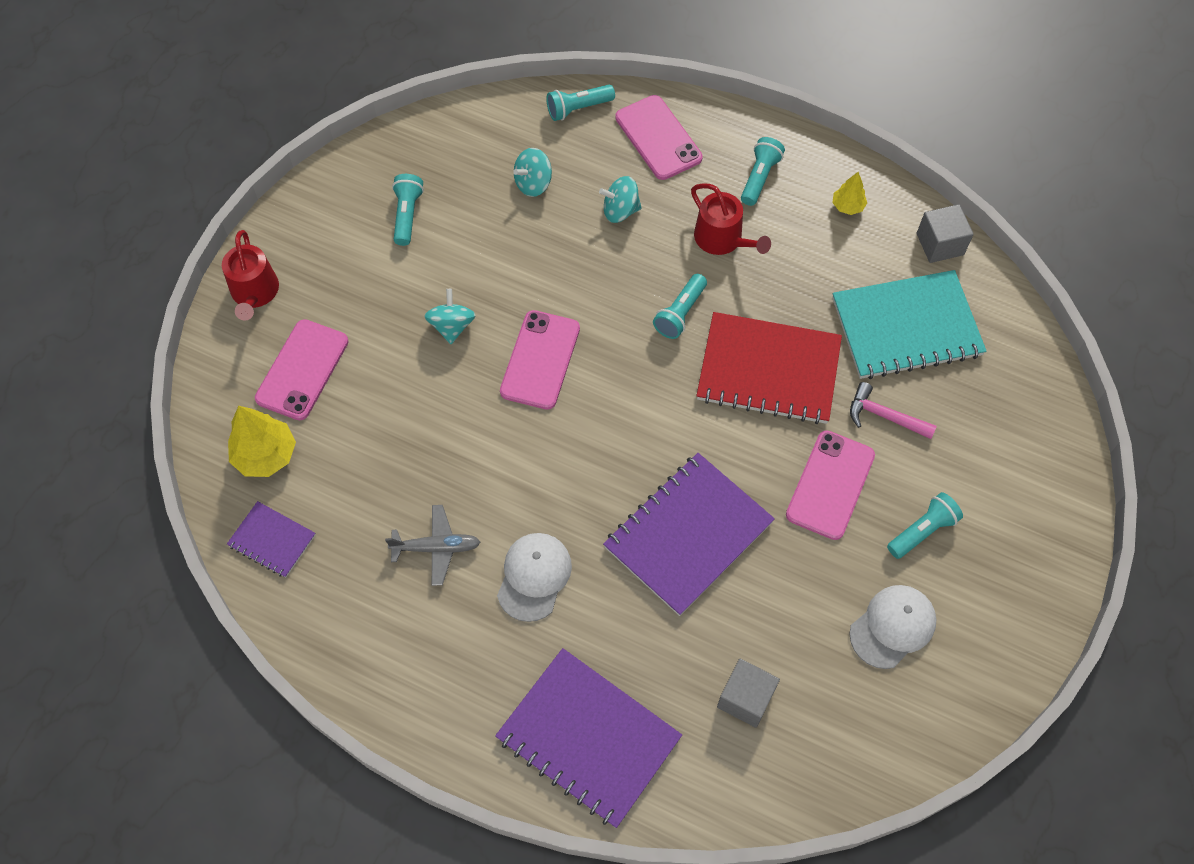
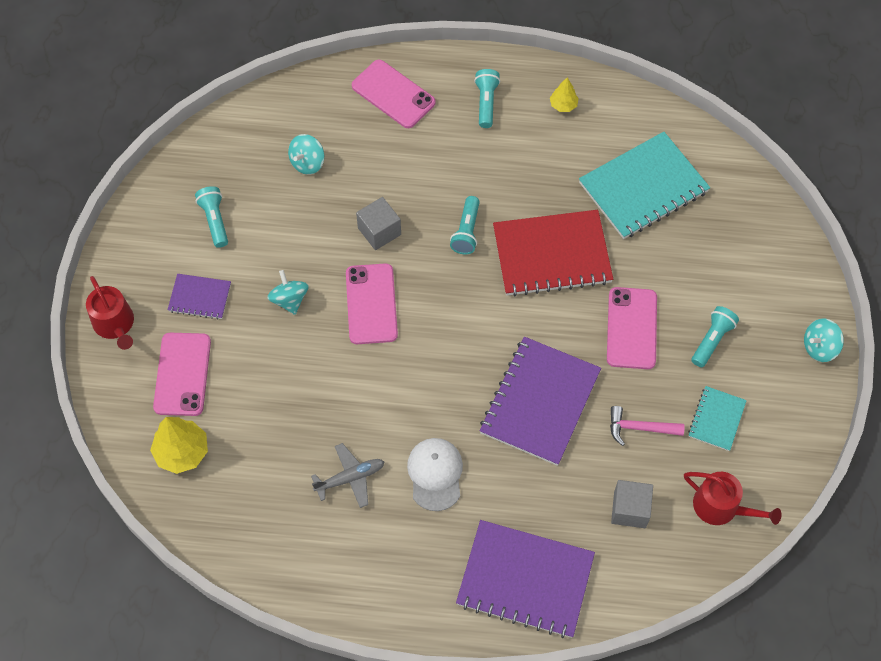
camera: 20 degrees left, 0 degrees up
(272, 540) = (217, 517): purple notebook -> purple notebook (200, 297)
(578, 108) = (319, 89): turquoise flashlight -> none
(620, 210) = (386, 163): turquoise spinning top -> turquoise spinning top (819, 347)
(722, 239) = (476, 162): red watering can -> red watering can (721, 507)
(884, 416) = (652, 262): pink hammer -> pink hammer (639, 428)
(892, 627) = (716, 419): white cap -> turquoise notebook
(940, 244) = (644, 114): grey cube -> grey cube (379, 231)

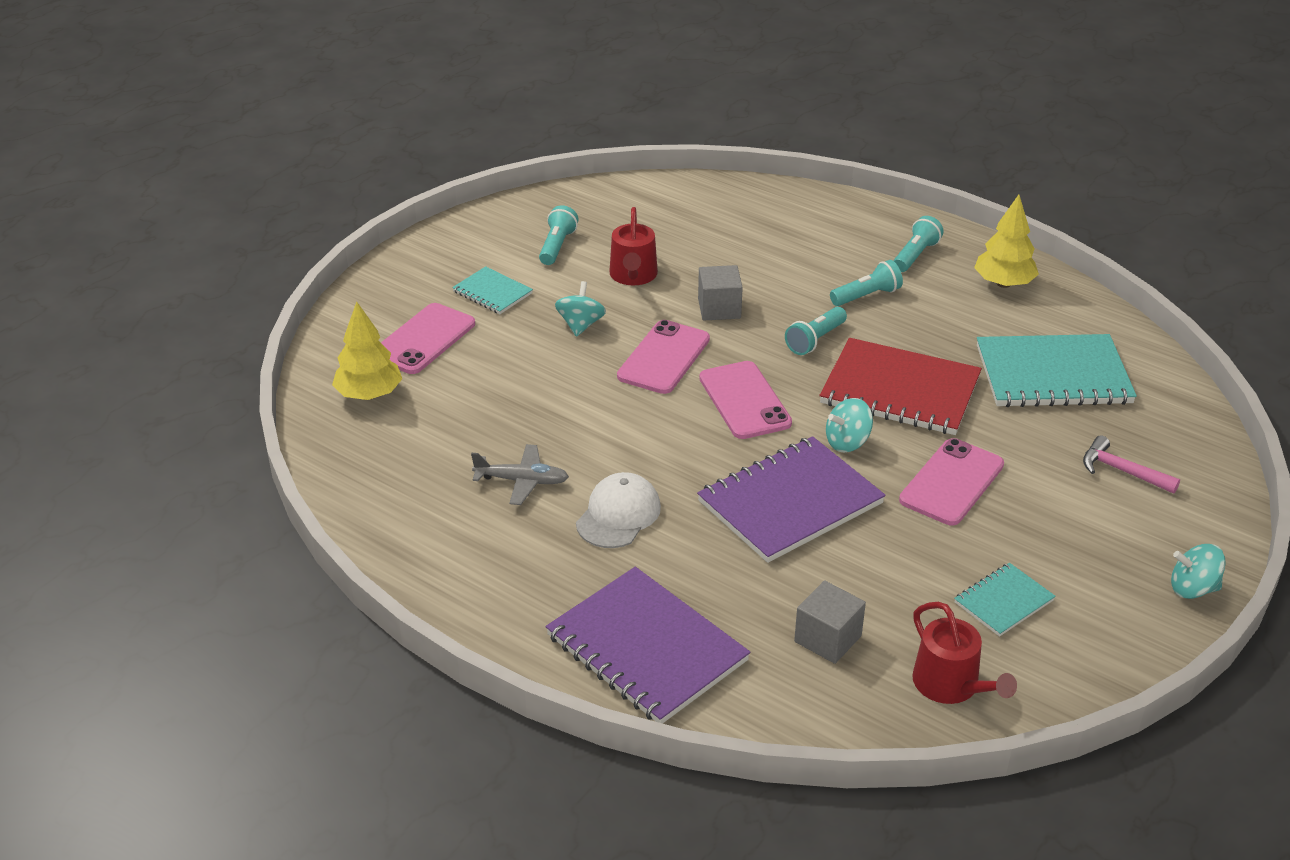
camera: 30 degrees right, 25 degrees down
(115, 324) = (394, 283): red watering can -> red watering can (633, 276)
(200, 297) = (492, 292): purple notebook -> turquoise notebook
(307, 163) = (686, 237): turquoise spinning top -> turquoise spinning top (847, 442)
(393, 94) = (818, 219): pink phone -> pink phone (744, 401)
(563, 105) = (1003, 283): yellow tree -> yellow tree, size x1.76
(639, 428) = (896, 571): pink hammer -> pink hammer (1122, 471)
(712, 340) = (1048, 529): turquoise flashlight -> turquoise flashlight (866, 296)

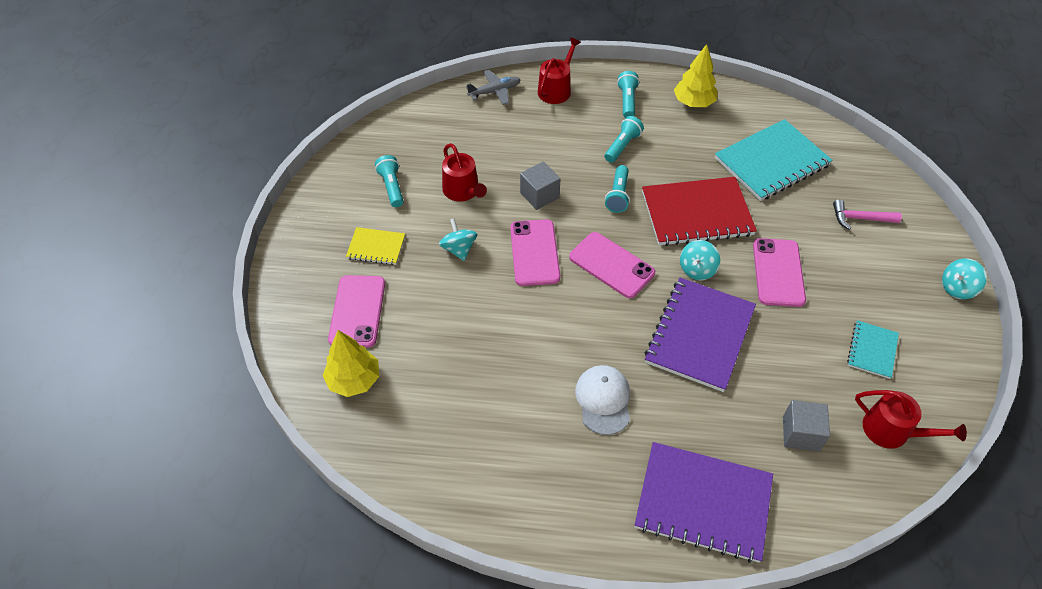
camera: 30 degrees left, 15 degrees up
(492, 292) = (376, 247): turquoise notebook -> yellow notebook
(522, 481) = (519, 404): grey plane -> grey plane (495, 91)
(834, 217) = (556, 89): none -> red watering can

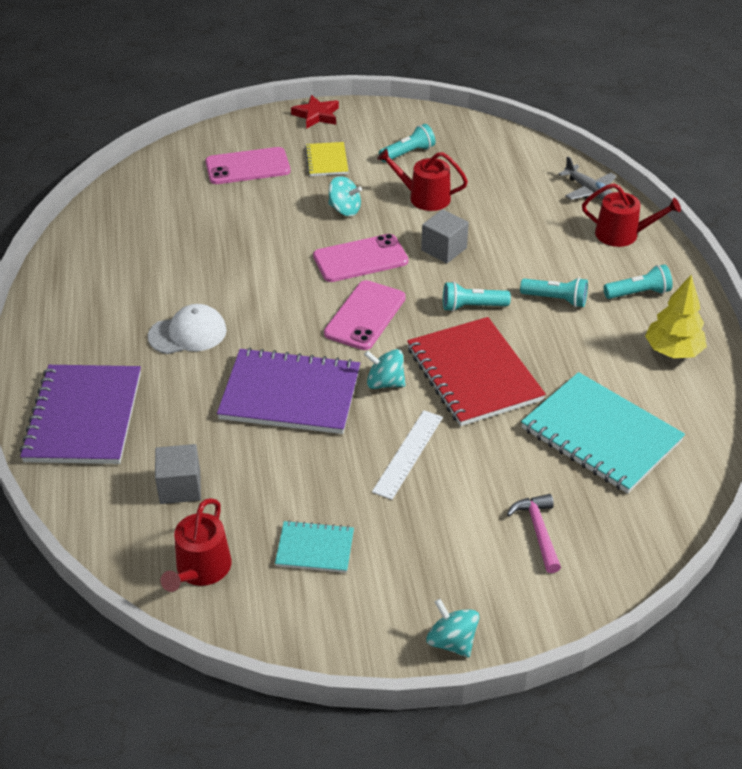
camera: 75 degrees right, 10 degrees down
(295, 240) = (316, 115): none -> red star
(354, 380) = (173, 181): yellow tree -> none
(459, 249) = (344, 209): turquoise spinning top -> turquoise spinning top turned 60 degrees clockwise
(463, 191) = (424, 197): red watering can -> red watering can turned 60 degrees clockwise
(778, 272) = (408, 454): pink phone -> white ruler

